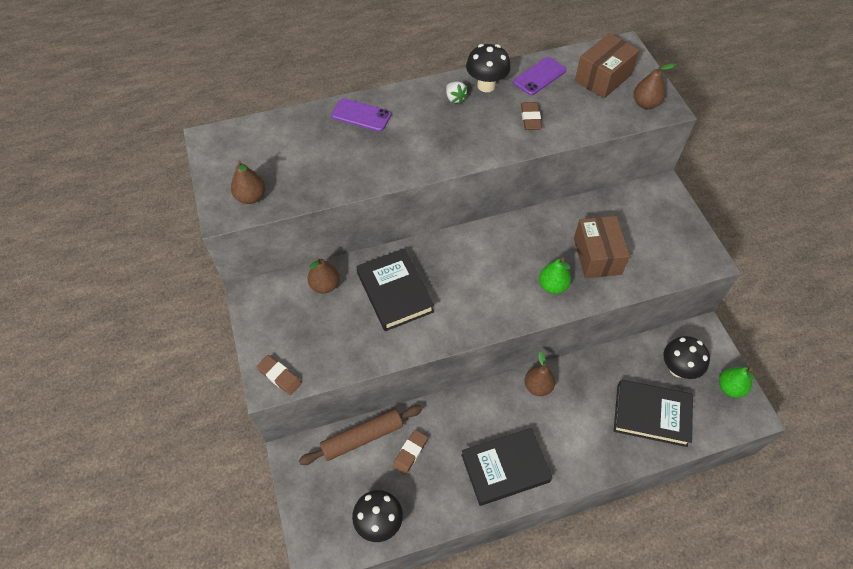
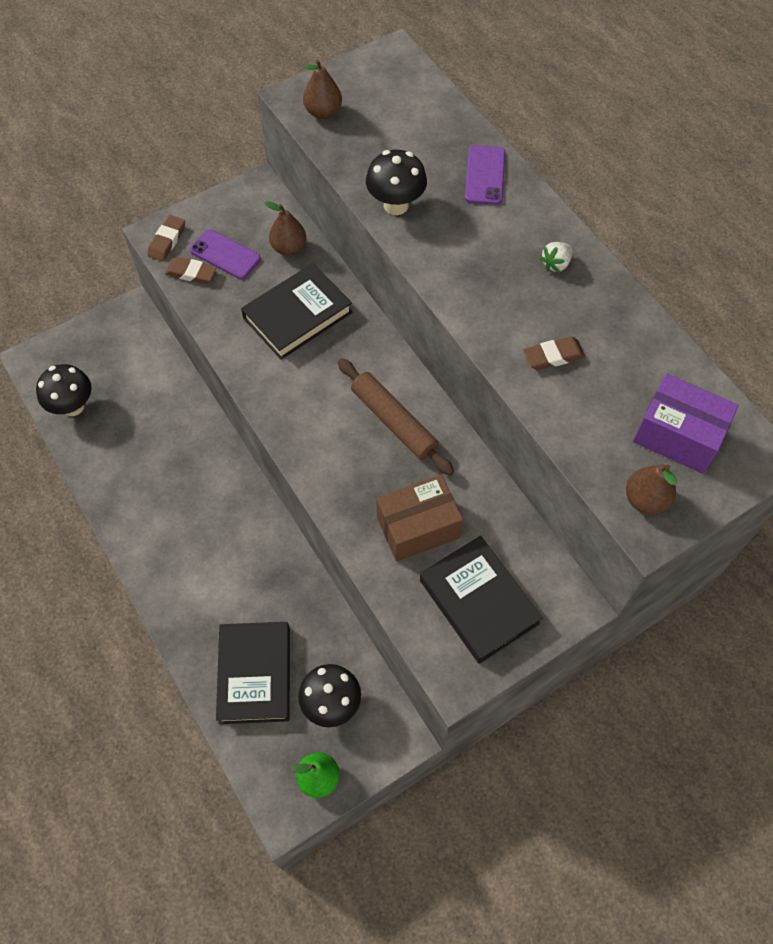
camera: 75 degrees right, 5 degrees up
(362, 438) = (162, 368): brown rolling pin -> brown rolling pin (393, 422)
(410, 453) = (153, 416): brown eraser -> brown eraser (191, 273)
(486, 85) = (595, 294): black mushroom -> black mushroom (396, 205)
(505, 468) = (153, 515): black book -> black book (479, 601)
(538, 386) = (265, 533): brown pear -> none
(539, 76) = (643, 354): purple phone -> purple phone (225, 255)
(552, 286) = (354, 480): green pear -> none
(603, 78) = (677, 435): brown box -> purple box

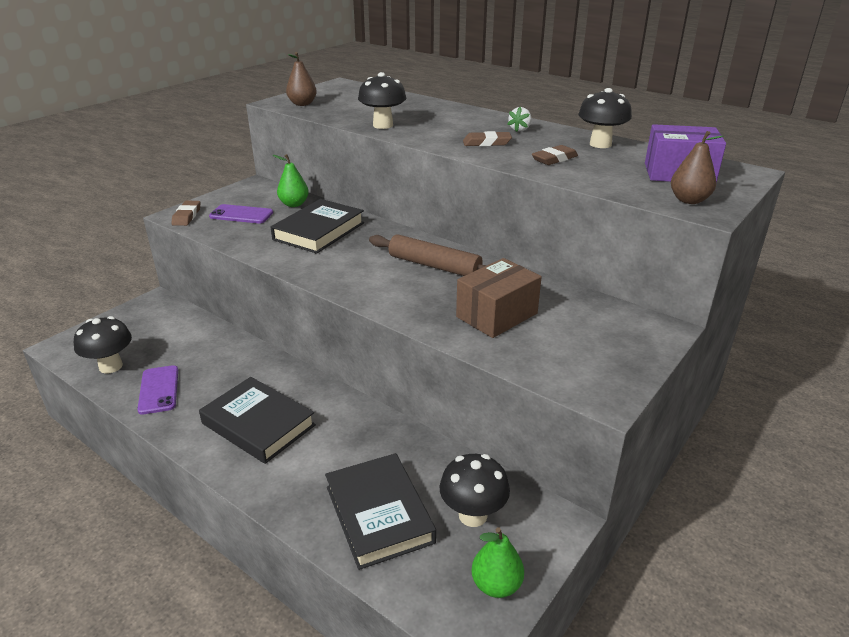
camera: 20 degrees left, 30 degrees down
(191, 273) = (215, 227): brown eraser -> brown eraser (486, 143)
(289, 248) = (294, 204): brown pear -> green pear
(479, 601) = (584, 345): black book -> black book (258, 424)
(485, 175) = (439, 109): purple phone -> purple phone (159, 390)
(632, 334) = (600, 144): none -> black mushroom

